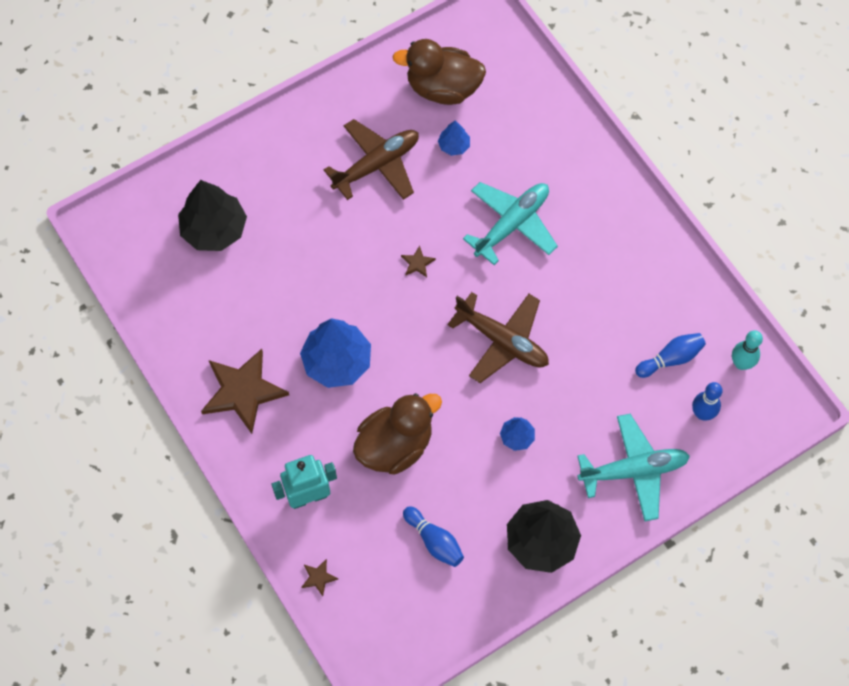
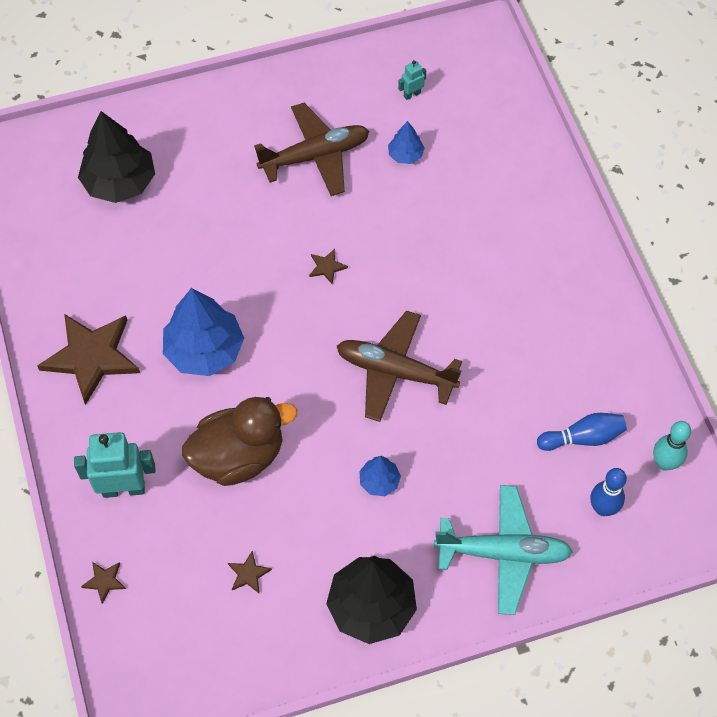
camera: 15 degrees right, 5 degrees down
(434, 541) = (248, 574): blue bowling pin -> brown star
(443, 88) = (412, 94): brown duck -> turquoise robot
(502, 341) = (395, 372): brown plane -> brown plane turned 150 degrees clockwise
(512, 224) = (444, 250): turquoise plane -> none

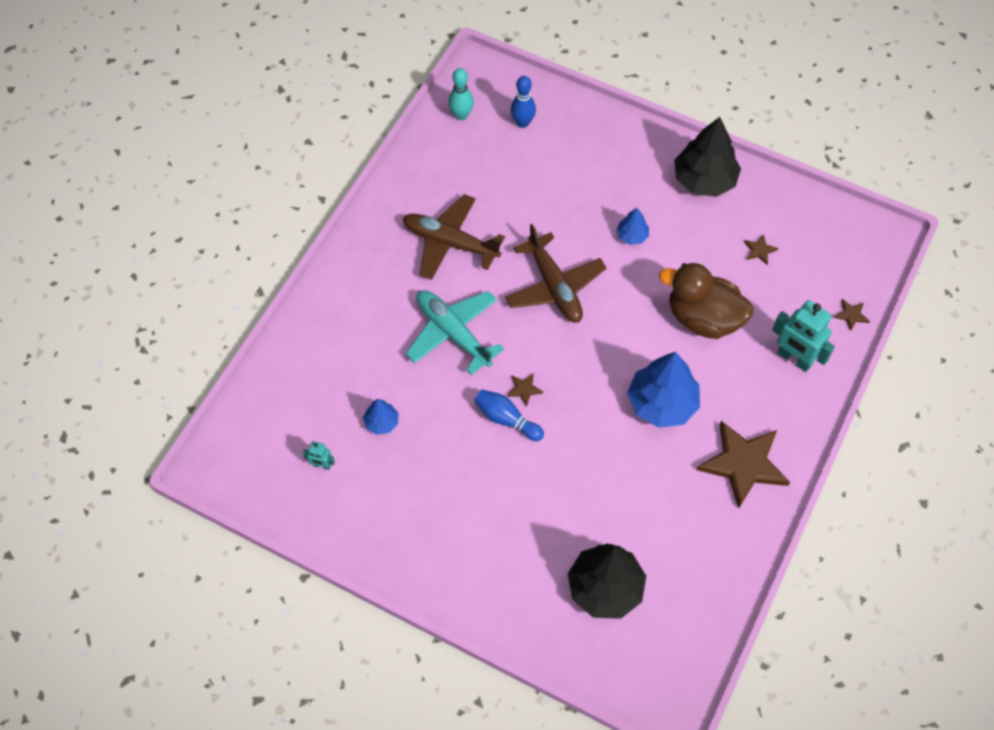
camera: 135 degrees left, 0 degrees up
(315, 156) = (443, 479): brown plane -> brown plane (450, 243)
(503, 553) = (602, 146): turquoise plane -> turquoise plane (453, 333)
(583, 438) = (489, 162): blue bowling pin -> blue bowling pin (506, 419)

